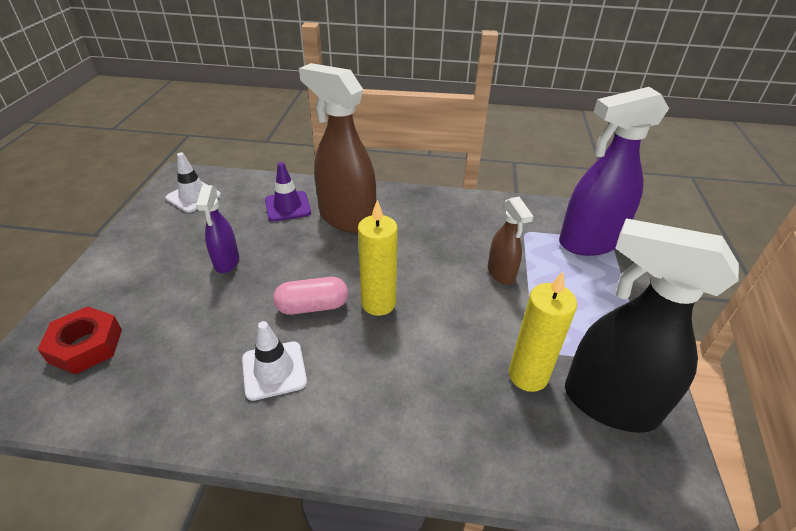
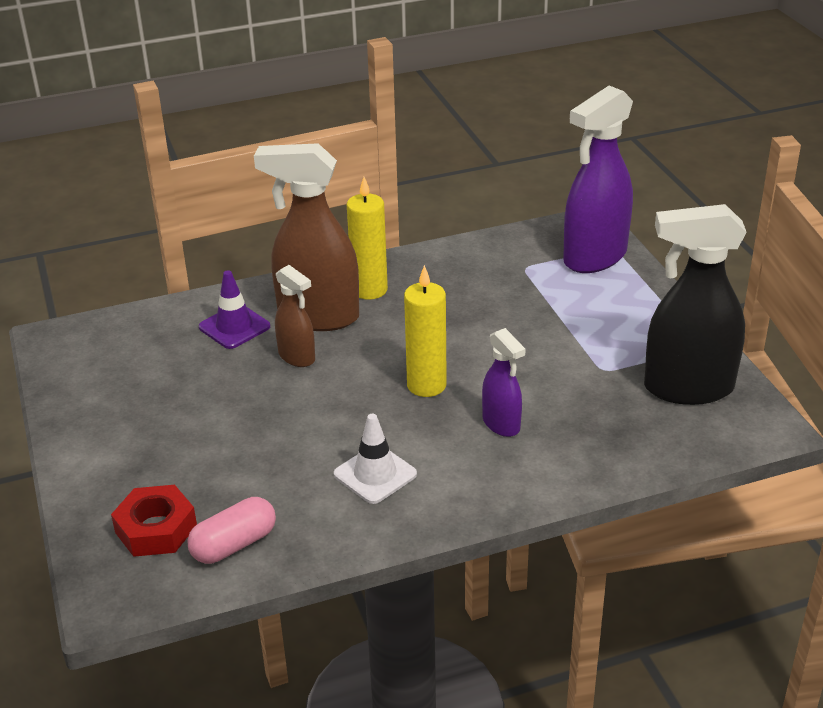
camera: 25 degrees left, 5 degrees down
(193, 197) = (101, 354): white traffic cone -> none
(226, 262) = (223, 405): purple spray bottle -> purple spray bottle (501, 424)
(312, 306) = (362, 411): pink capsule -> pink capsule (234, 544)
(501, 273) = (527, 316): brown spray bottle -> brown spray bottle (297, 357)
(528, 375) = (609, 393): yellow candle -> yellow candle (369, 290)

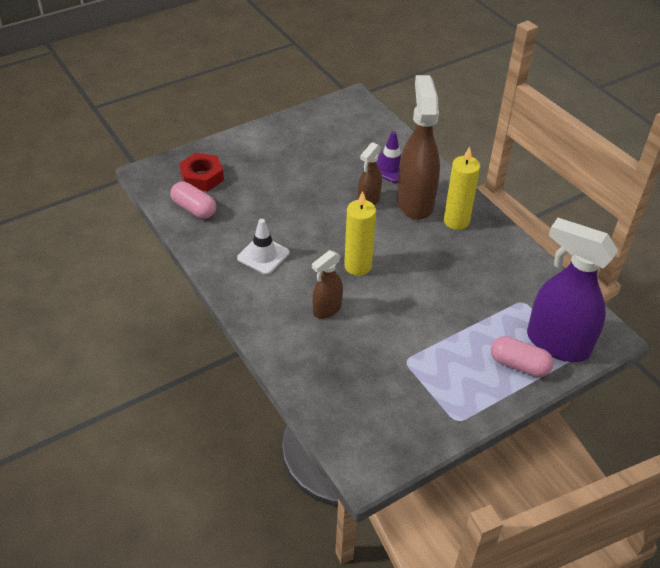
camera: 75 degrees right, 10 degrees up
(501, 424) = (327, 309): purple spray bottle -> brown spray bottle
(622, 288) = (519, 364): none -> pink capsule
(687, 388) = (398, 414): black spray bottle -> none

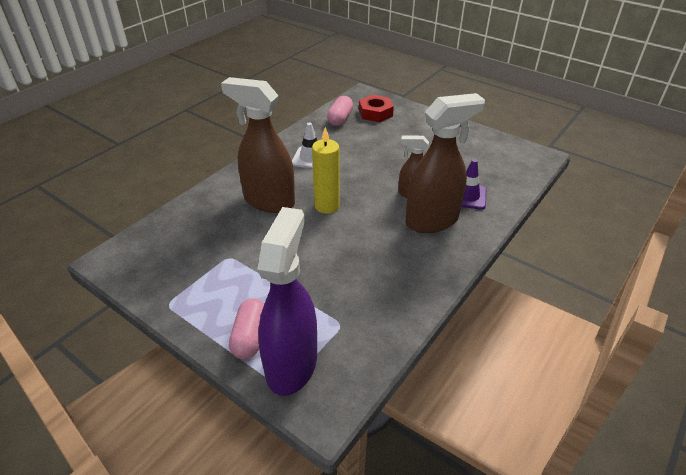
camera: 70 degrees right, 5 degrees down
(327, 309) = (268, 201): brown spray bottle -> brown spray bottle, size x1.90
(456, 221) = (426, 253): yellow candle -> none

